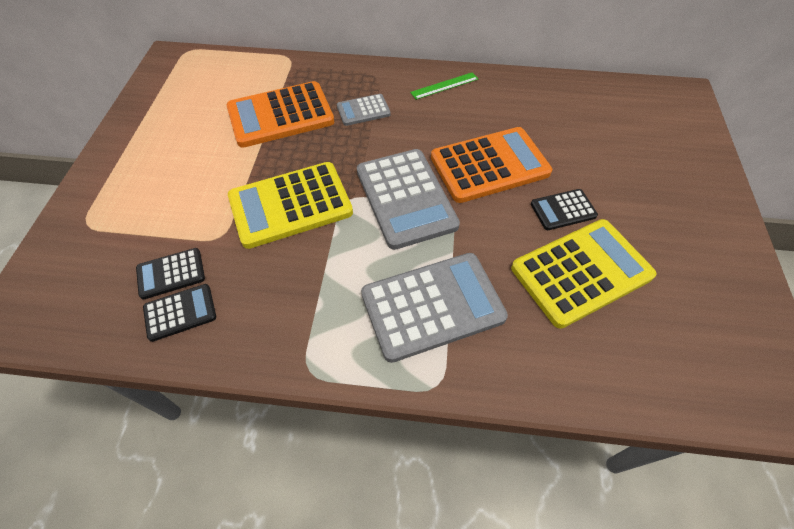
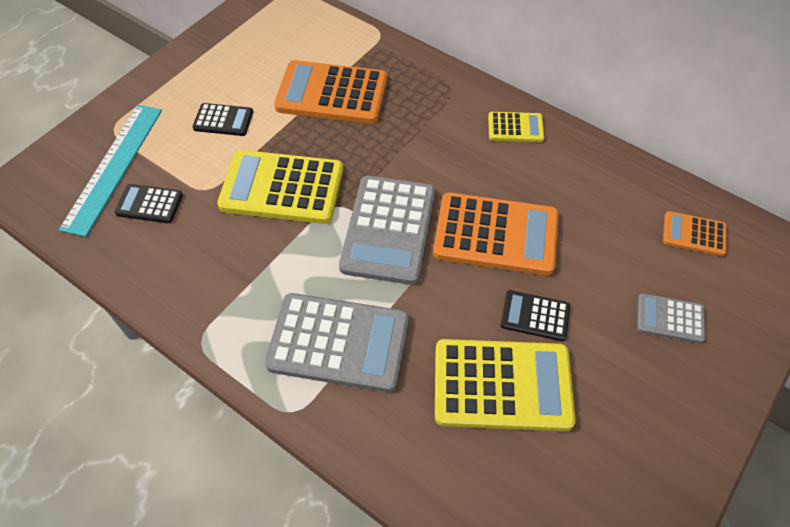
camera: 30 degrees right, 0 degrees up
(109, 257) = (113, 167): none -> turquoise ruler
(180, 312) = (136, 241): black calculator -> black calculator (223, 120)
(363, 110) = (413, 121): grey calculator -> grey calculator (670, 318)
(444, 86) = (515, 128): green ruler -> yellow calculator
(618, 107) = (694, 234): none -> orange calculator

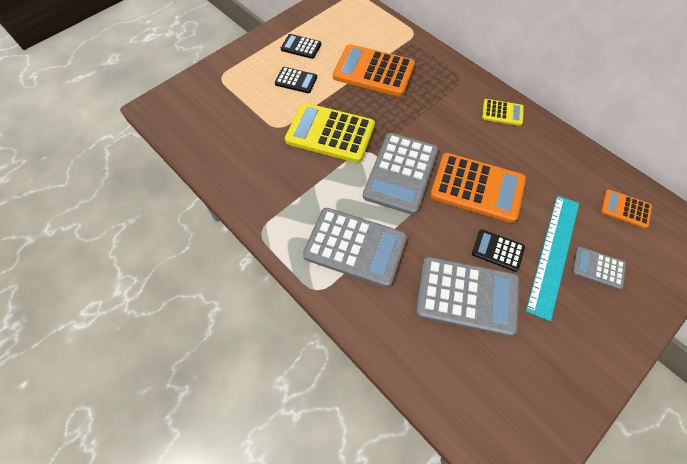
camera: 10 degrees right, 5 degrees up
(113, 167) = (218, 103): turquoise ruler -> turquoise ruler (553, 254)
(149, 204) = (239, 132): black calculator -> black calculator (301, 47)
(502, 385) = (467, 296): yellow calculator -> grey calculator

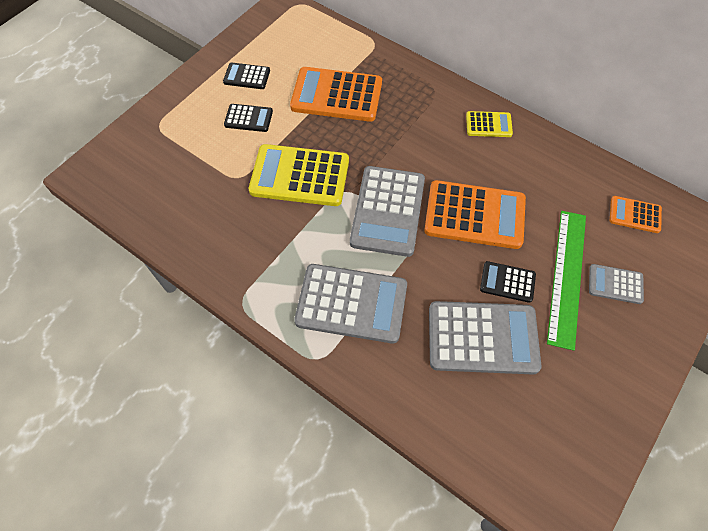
camera: 10 degrees left, 0 degrees up
(553, 254) = (567, 276): turquoise ruler -> green ruler

